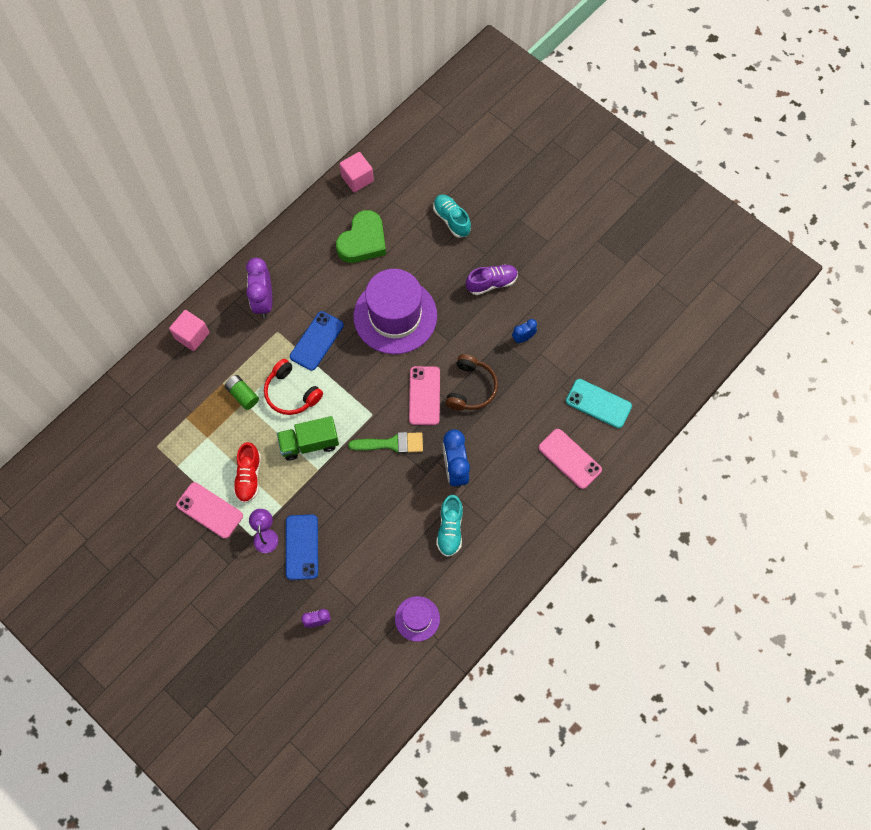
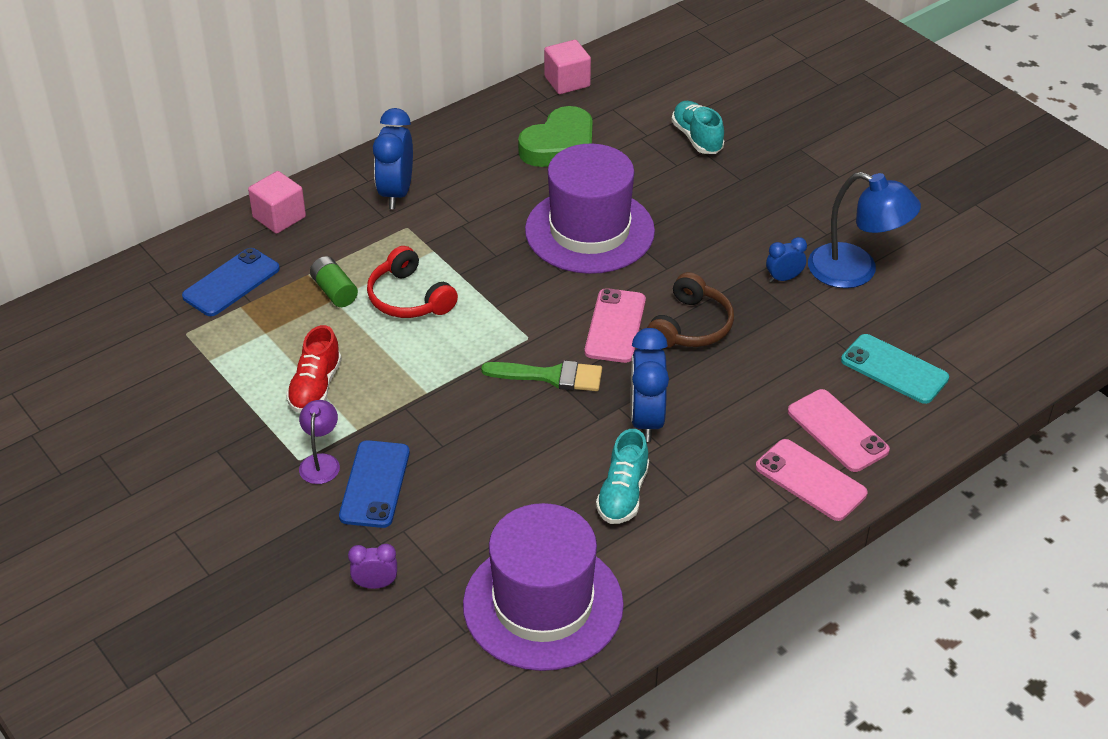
camera: 10 degrees right, 25 degrees down
(209, 510) = (242, 419): pink phone -> pink phone (810, 480)
(264, 302) = (396, 193): purple clock -> blue clock
(309, 443) = (421, 359): green truck -> none
(316, 341) = (463, 244): blue phone -> blue phone (231, 282)
(417, 618) = (543, 605): purple hat -> purple hat, size x2.06
(491, 283) = (745, 212): purple shoe -> none
(567, 325) = (856, 271): none -> blue lamp

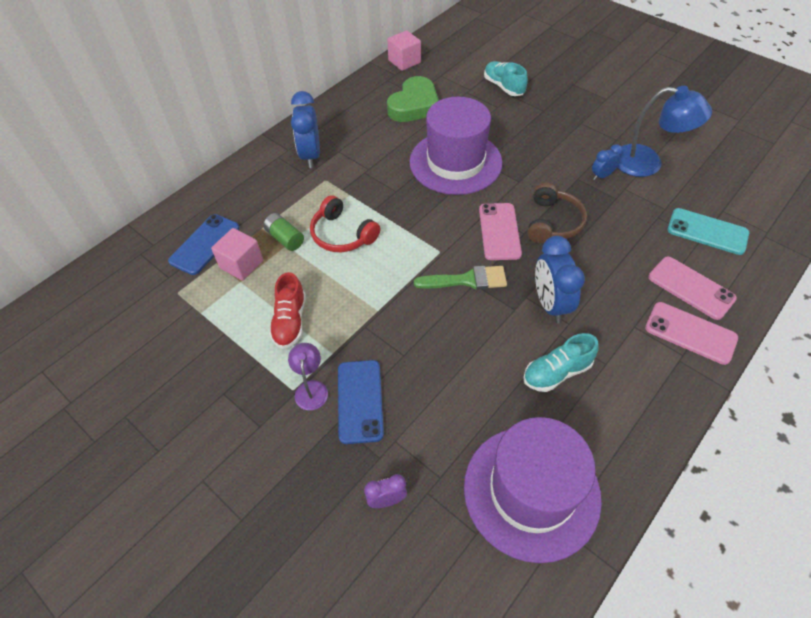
camera: 10 degrees left, 10 degrees up
(279, 217) = (230, 187): pink cube -> pink cube (241, 264)
(623, 494) = (557, 372): turquoise shoe -> turquoise shoe turned 60 degrees clockwise

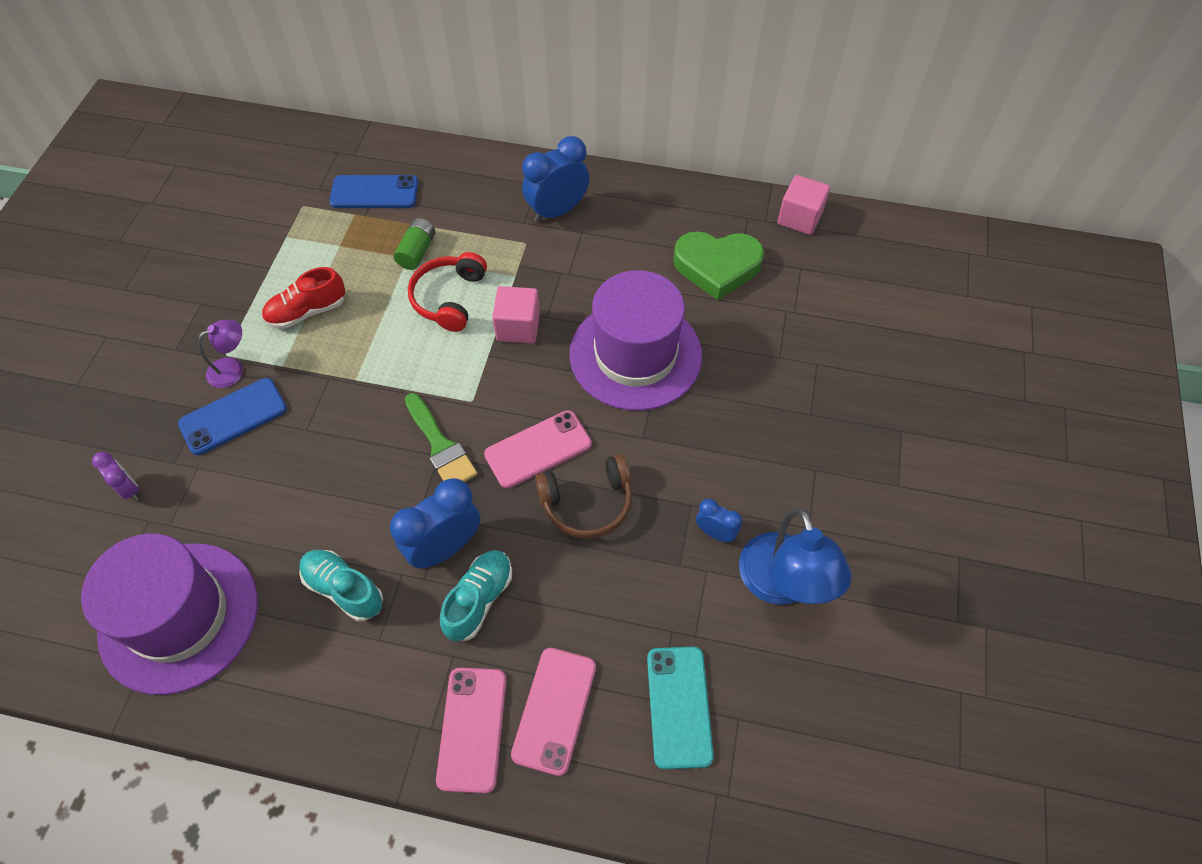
camera: 60 degrees right, 5 degrees up
(241, 264) = (362, 235): pink cube -> pink cube (518, 327)
(503, 87) = (829, 348): turquoise shoe -> turquoise shoe (479, 600)

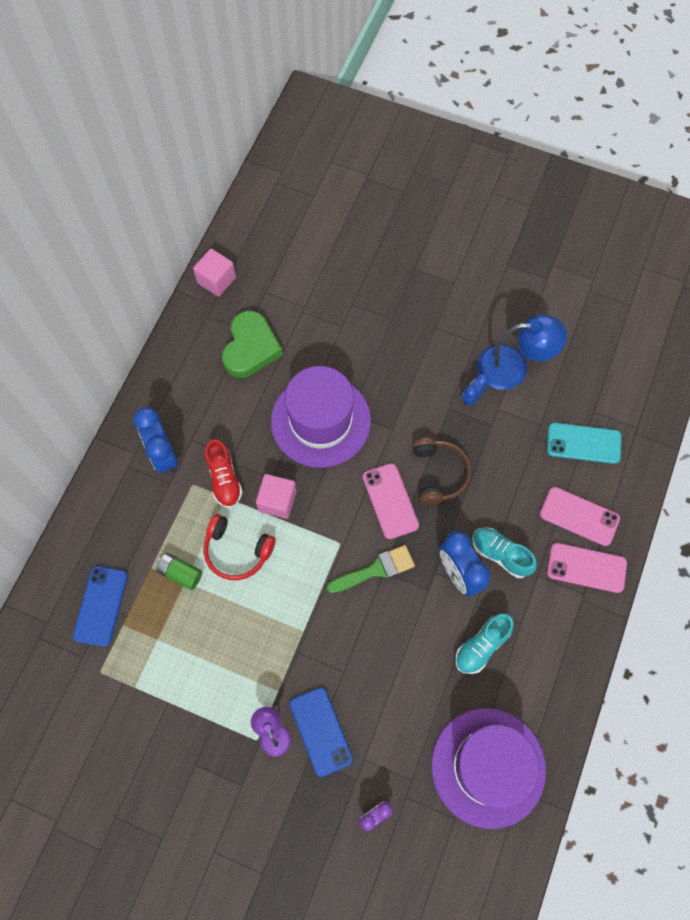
camera: 80 degrees left, 10 degrees up
(307, 312) = (225, 669): red shoe -> red shoe (224, 479)

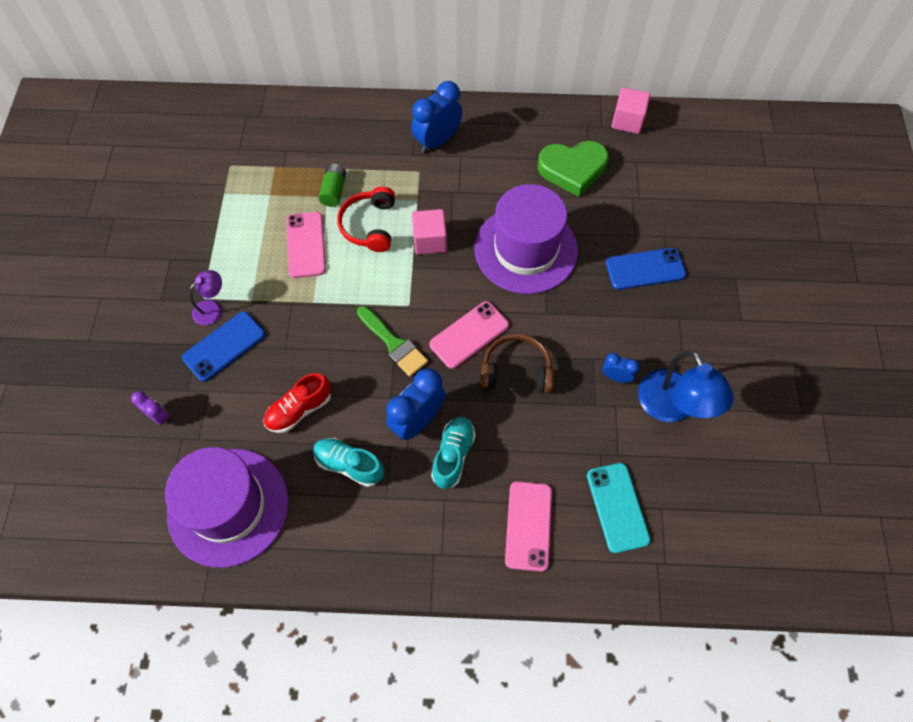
camera: 70 degrees right, 5 degrees down
(100, 606) = (286, 146): blue phone -> blue phone (645, 269)
(224, 479) = (434, 193): red shoe -> red shoe (299, 410)
(439, 474) = (516, 370): brown headphones -> brown headphones turned 150 degrees counterclockwise
(586, 568) = (472, 549): pink phone -> pink phone (306, 245)

